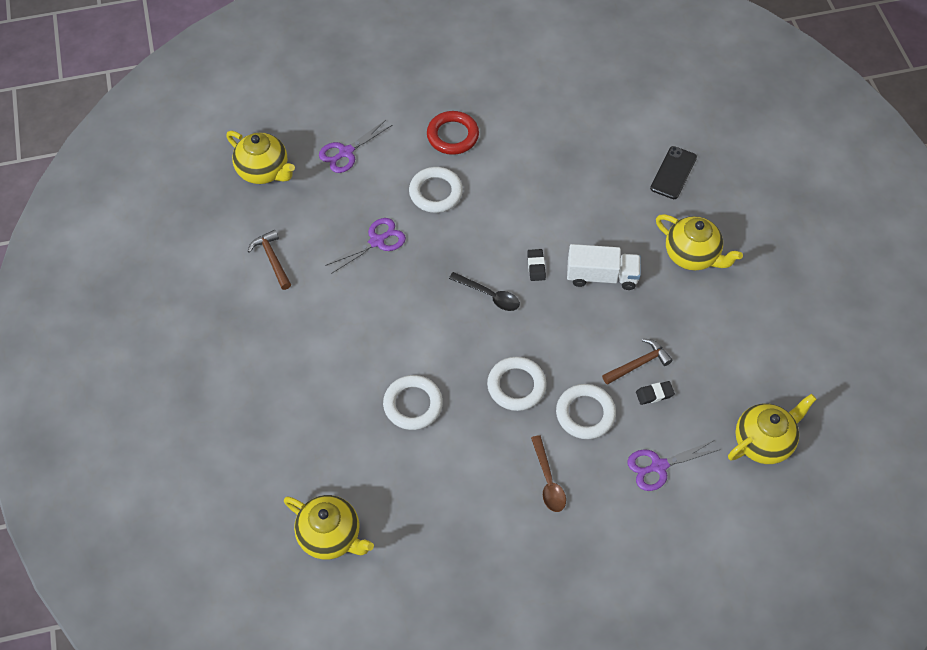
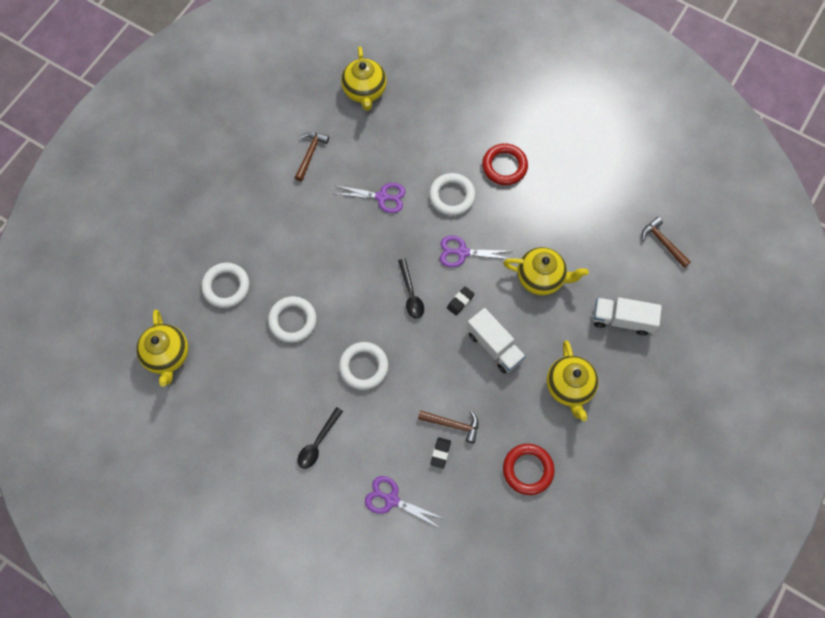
camera: 45 degrees right, 10 degrees up
(346, 152) = (426, 120): purple scissors -> purple scissors (462, 252)
(548, 480) = (318, 443): brown spoon -> black spoon
(585, 414) = (385, 424): white ring -> white ring (226, 286)
(638, 93) = (663, 242): none -> brown hammer
(654, 394) = (440, 453): black eraser -> black eraser turned 75 degrees clockwise
(673, 173) = (622, 320): black phone -> white truck
(733, 344) = (528, 470): none -> red ring
(763, 442) = (473, 550): yellow teapot -> yellow teapot (541, 278)

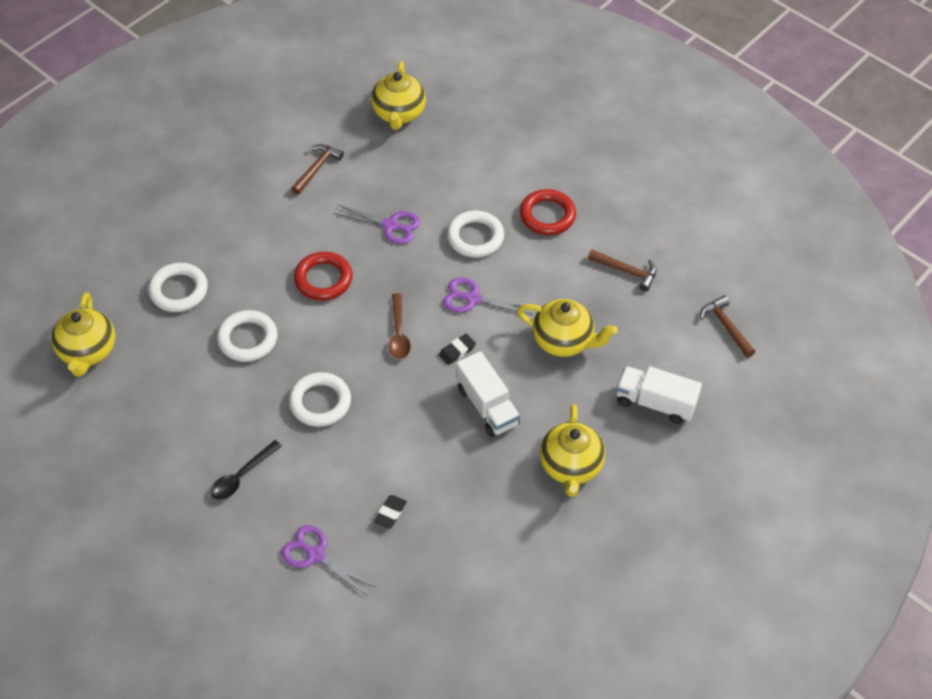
camera: 10 degrees right, 15 degrees down
(411, 294) = (398, 333): black spoon -> brown spoon
(452, 424) = (413, 484): brown hammer -> brown hammer (626, 271)
(528, 470) = (495, 551): red ring -> red ring (323, 279)

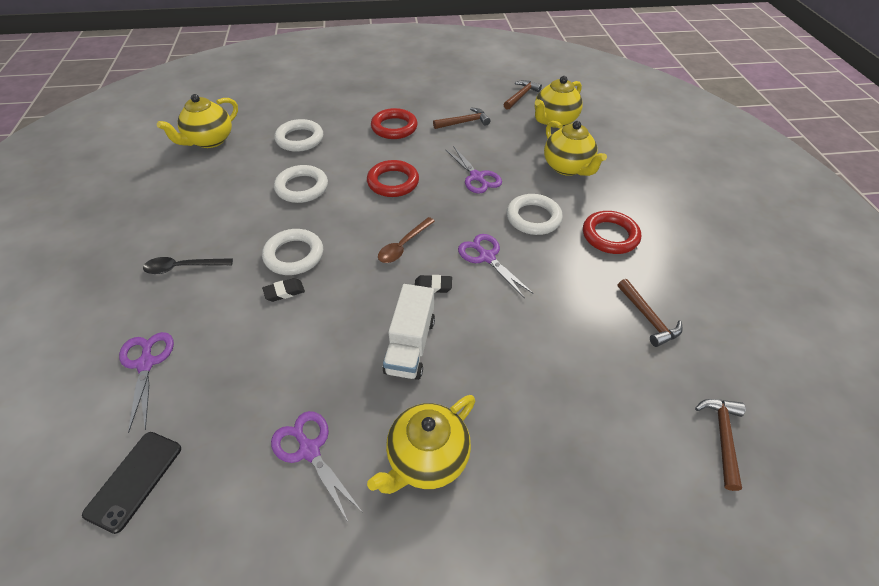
camera: 40 degrees right, 5 degrees down
(256, 217) = (394, 127): none -> red ring
(339, 99) = (521, 96): none -> brown hammer
(390, 513) = (235, 375): black eraser -> black eraser (284, 292)
(407, 614) = (134, 480): none -> black phone
(495, 516) = (309, 450): none -> purple scissors
(563, 341) = (533, 338): yellow teapot -> yellow teapot (567, 167)
(655, 403) = (574, 460): white truck -> none

